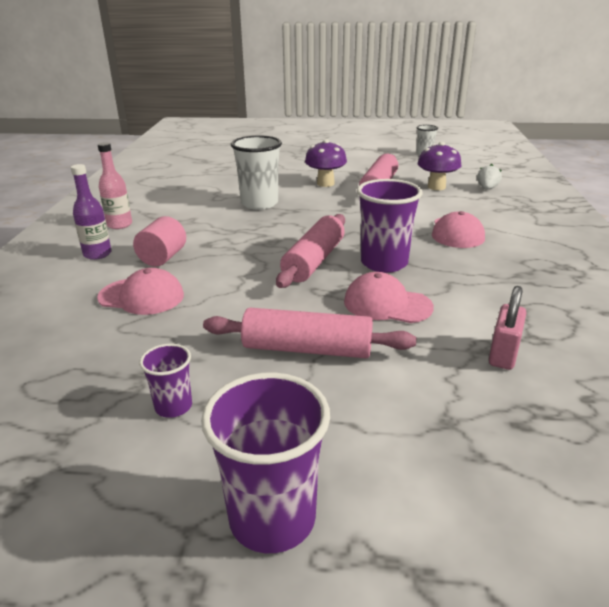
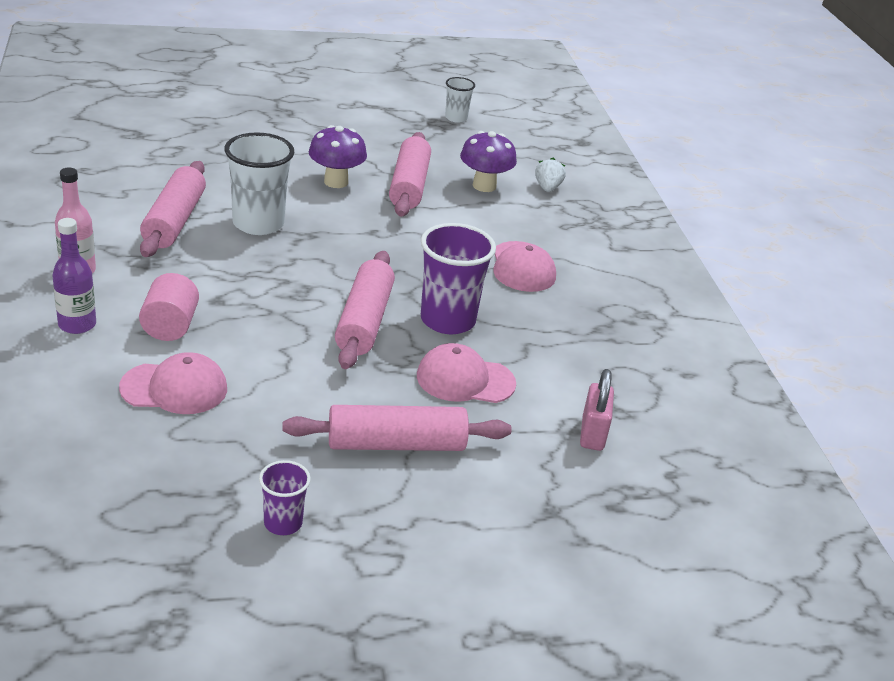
camera: 20 degrees left, 5 degrees up
(202, 201) = (175, 221): none -> pink rolling pin
(272, 518) = (421, 615): purple cup -> none

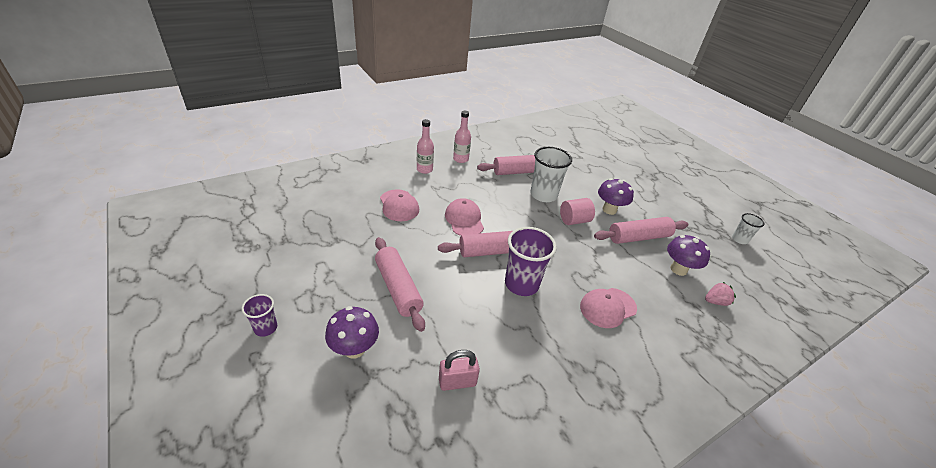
camera: 70 degrees right, 5 degrees up
(77, 324) = (424, 169): purple bottle -> pink bottle
(170, 326) = (441, 192): pink cylinder -> pink cylinder (574, 220)
(283, 523) = (322, 262): purple cup -> purple cup (266, 328)
(465, 380) = (471, 304): pink cap -> pink cap (464, 220)
(502, 520) = (354, 349): none -> purple mushroom
(547, 188) = (715, 301): white strawberry -> pink strawberry

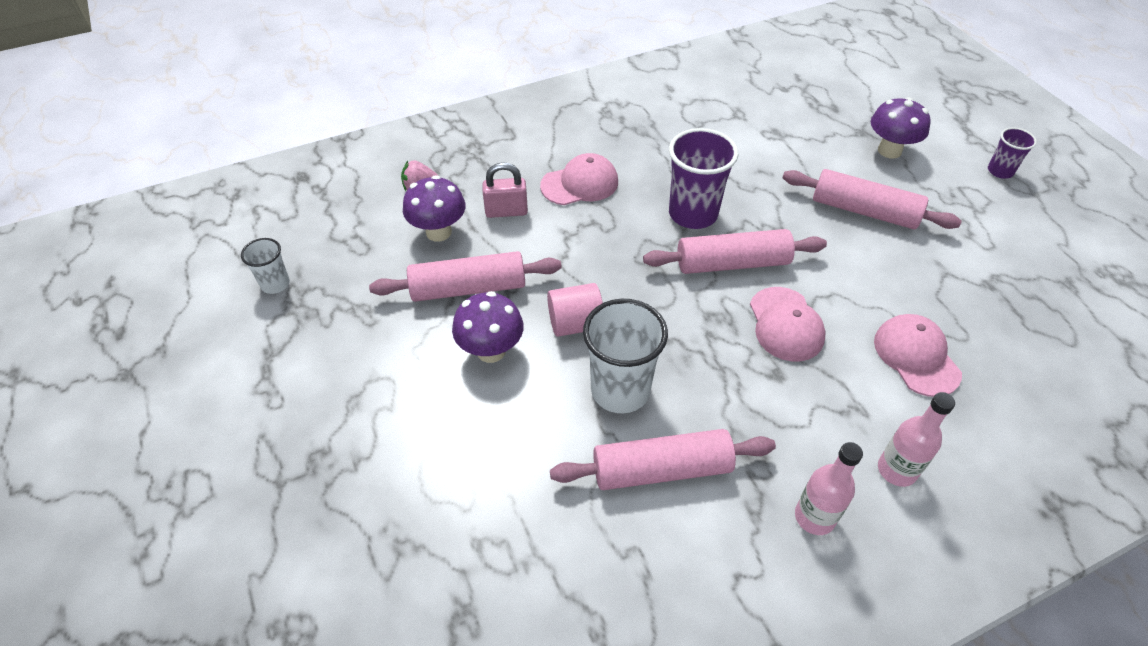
camera: 170 degrees left, 10 degrees up
(398, 288) = (864, 211): pink rolling pin -> pink rolling pin turned 45 degrees counterclockwise
(457, 382) = (772, 123): pink padlock -> pink padlock (506, 211)

